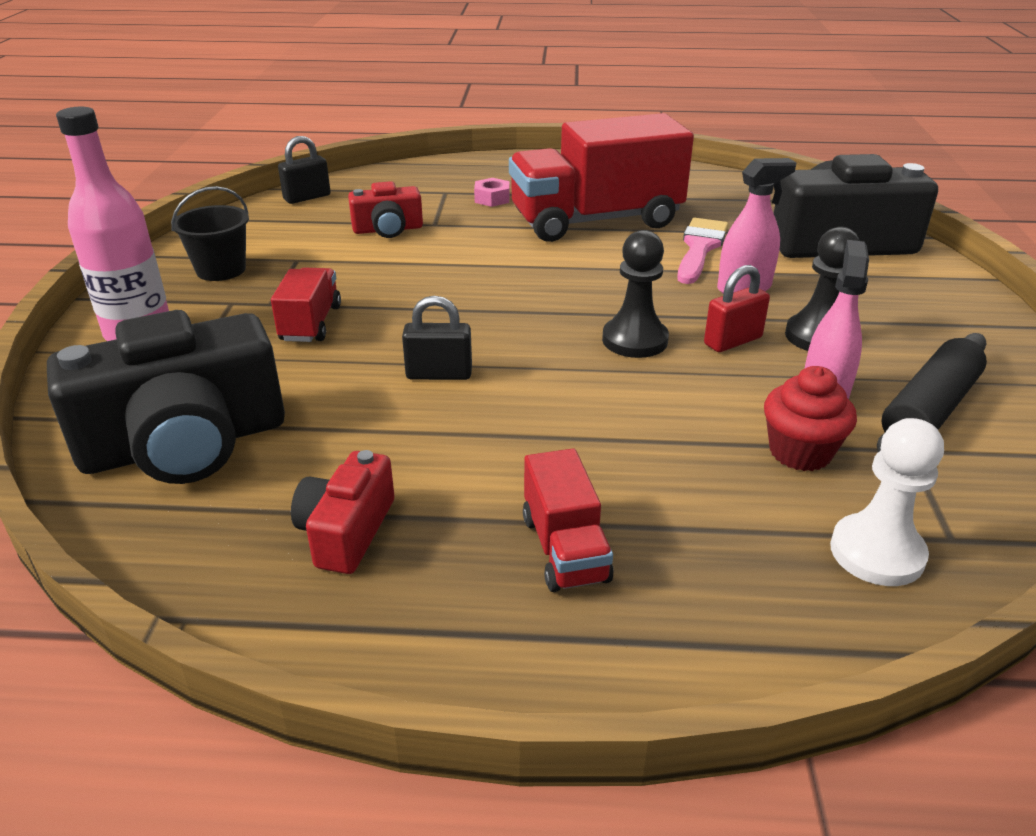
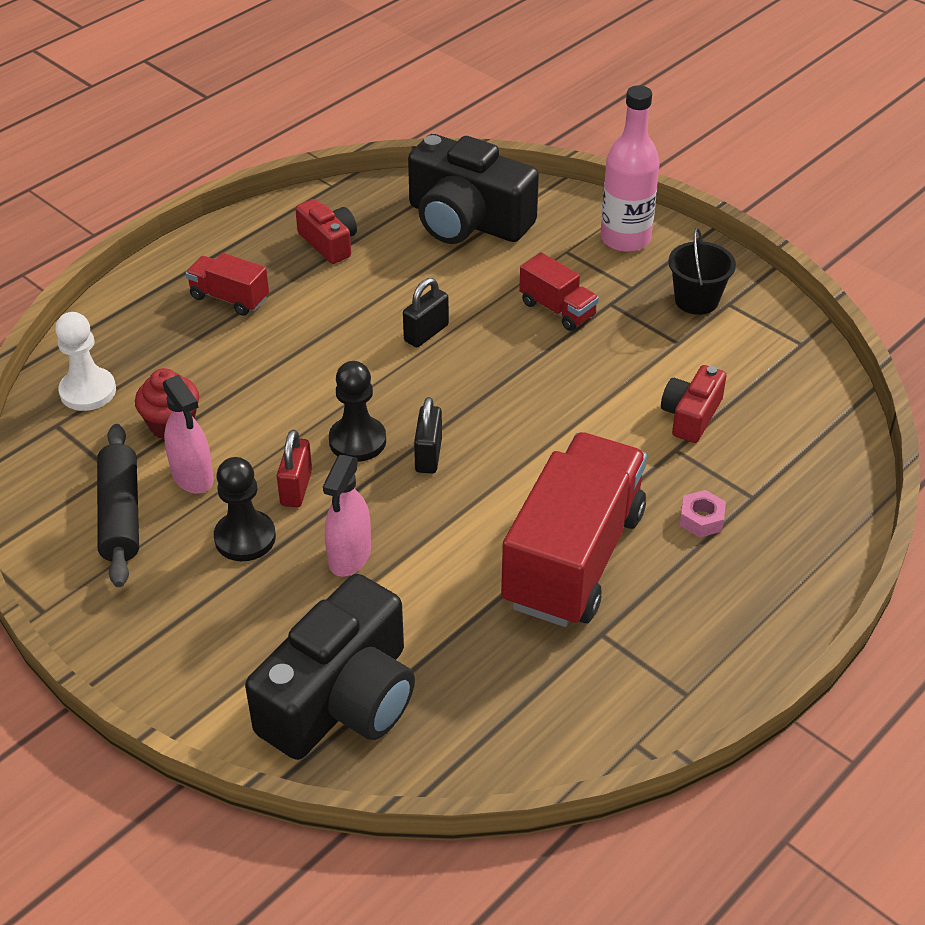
camera: 130 degrees right, 10 degrees up
(185, 443) = (467, 220): black camera -> black camera turned 75 degrees counterclockwise
(307, 197) = (823, 400): black padlock -> black padlock (428, 455)
(700, 248) = (443, 587): pink brush -> none

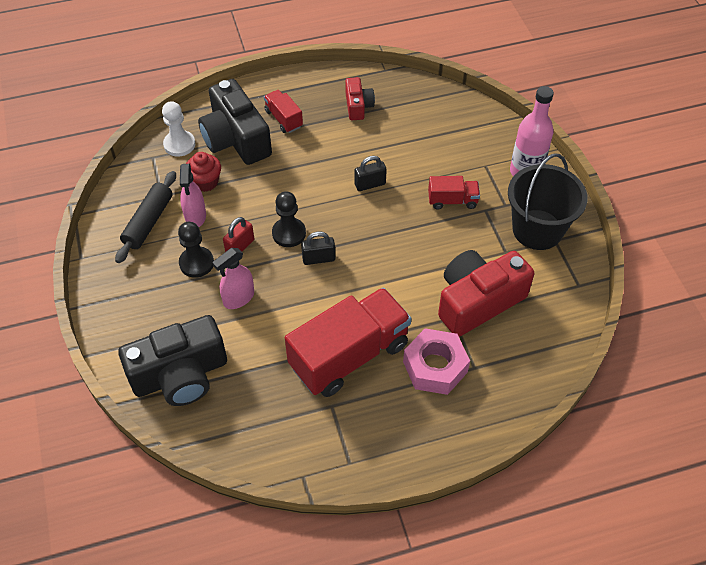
camera: 30 degrees right, 10 degrees up
(428, 455) = (318, 259): black padlock -> black padlock turned 45 degrees clockwise
(467, 220) = (443, 122): black camera -> black camera (236, 139)
(557, 309) = (452, 201): red truck -> red truck turned 75 degrees counterclockwise
(691, 415) = (478, 301): red camera -> red camera, size x1.94
(696, 300) = (537, 229): black bucket -> black bucket, size x1.78
(701, 519) = (435, 367): pink nut -> pink nut, size x2.16

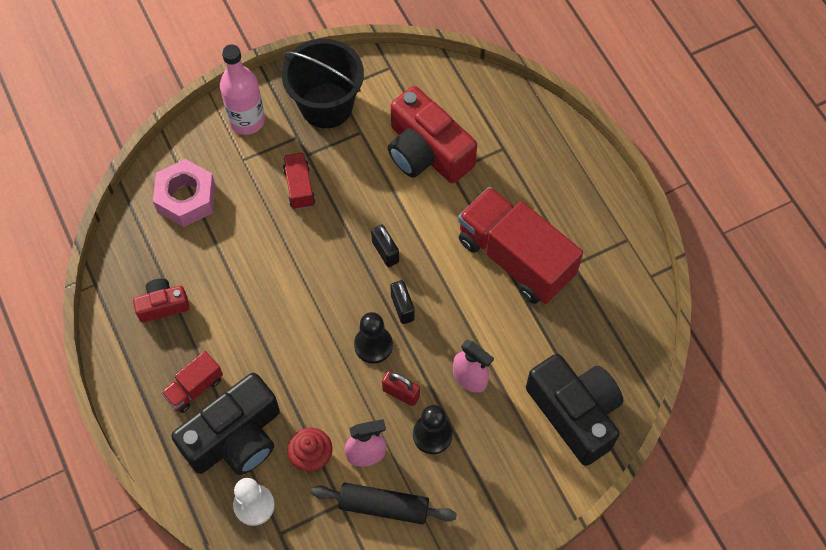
camera: 100 degrees left, 10 degrees up
(370, 184) = (288, 273): black padlock -> black padlock (385, 252)
(435, 367) = (510, 181): pink nut -> pink nut (186, 198)

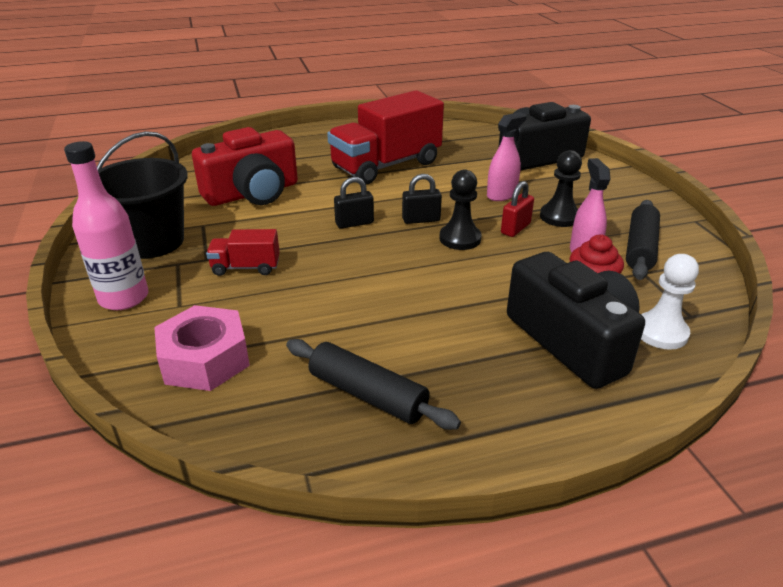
camera: 80 degrees left, 30 degrees down
(163, 305) = (367, 395): red camera -> black rolling pin
(194, 388) = (502, 372): red truck -> none

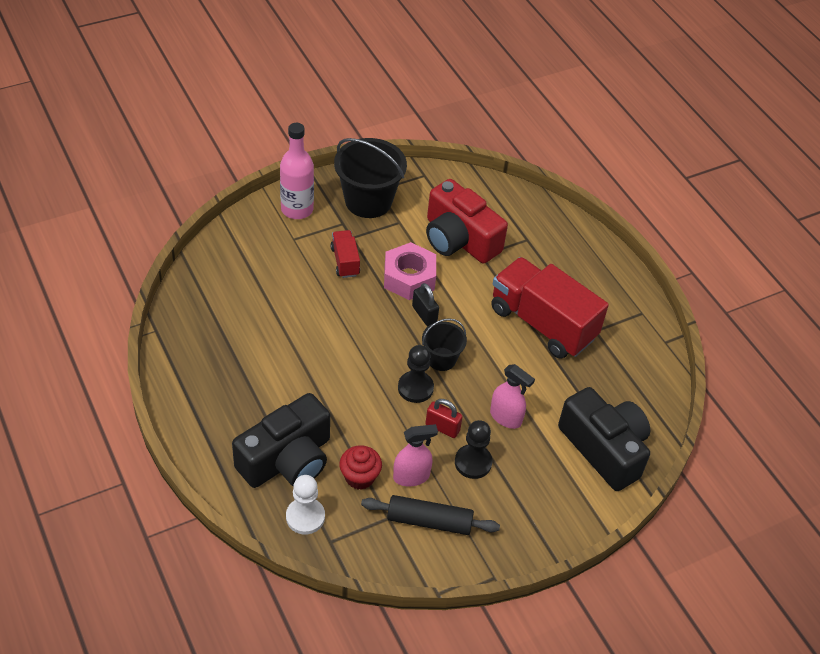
camera: 75 degrees right, 15 degrees up
(205, 359) = (242, 266): pink nut -> pink nut (409, 278)
(367, 395) = (219, 349): black rolling pin -> none
(421, 220) = (441, 359): black padlock -> black bucket

